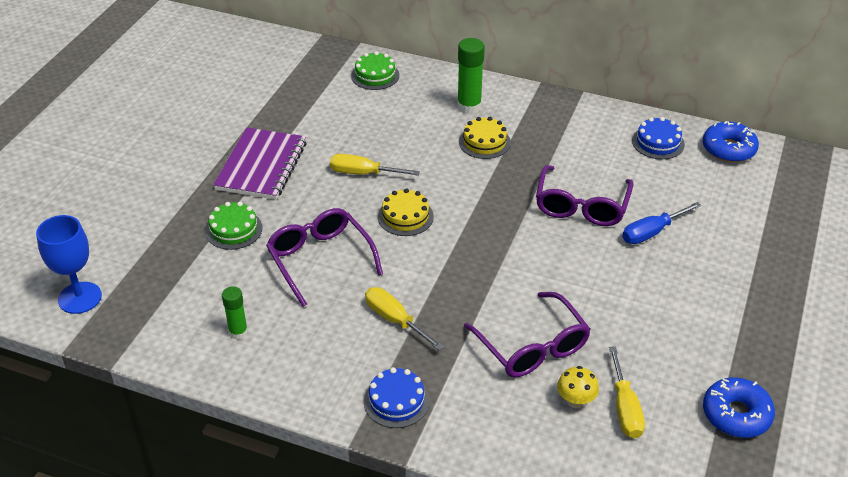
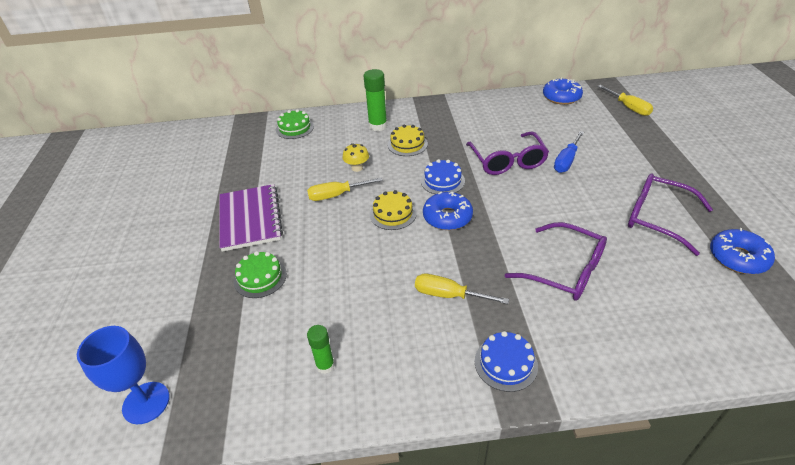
camera: 25 degrees left, 0 degrees up
(320, 259) = (351, 272): purple glasses -> purple glasses (657, 218)
(459, 243) = (447, 217): none -> blue donut
(575, 401) = (632, 298): yellow mushroom -> yellow mushroom (357, 168)
(624, 408) = (668, 287): yellow screwdriver -> yellow screwdriver (628, 107)
(658, 142) = (517, 107): blue cake -> blue cake (442, 181)

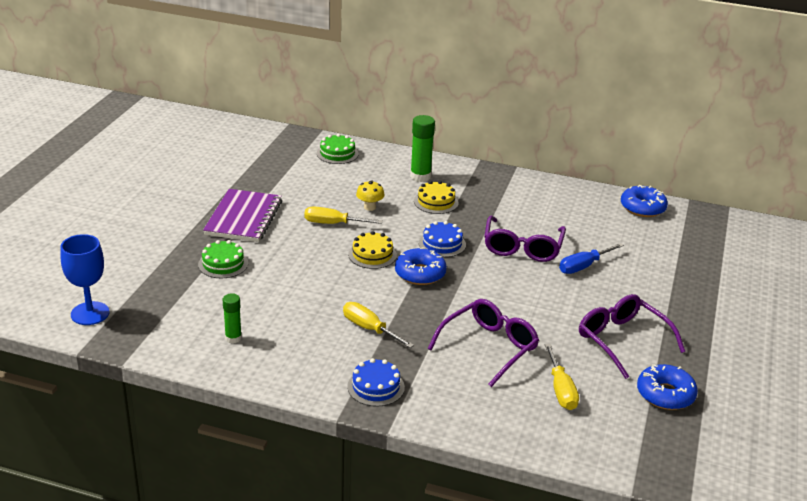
camera: 20 degrees right, 10 degrees down
(565, 270) = (489, 347): purple glasses -> purple glasses turned 105 degrees counterclockwise
(628, 107) = (707, 240): yellow screwdriver -> yellow screwdriver (560, 390)

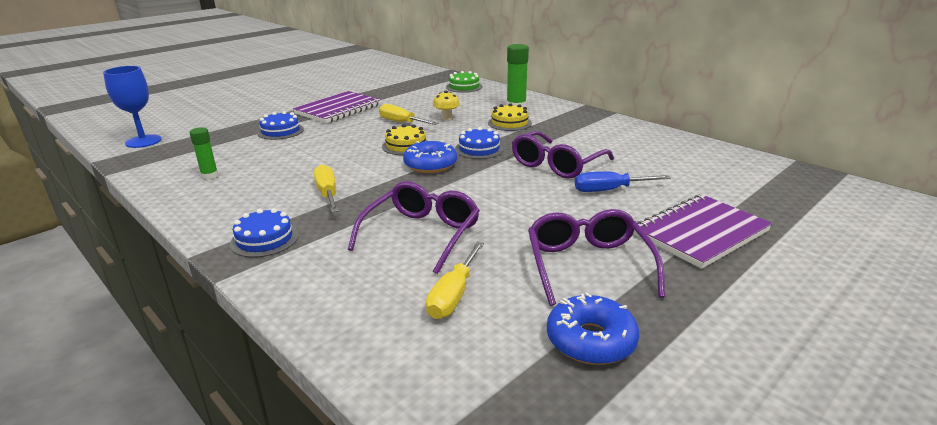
camera: 30 degrees right, 5 degrees down
(223, 264) = (280, 131): green cake -> blue cake
(489, 347) = (421, 234): purple glasses -> purple glasses turned 45 degrees counterclockwise
(642, 208) = (728, 158): blue donut -> none
(671, 292) = (700, 233): none -> purple notebook

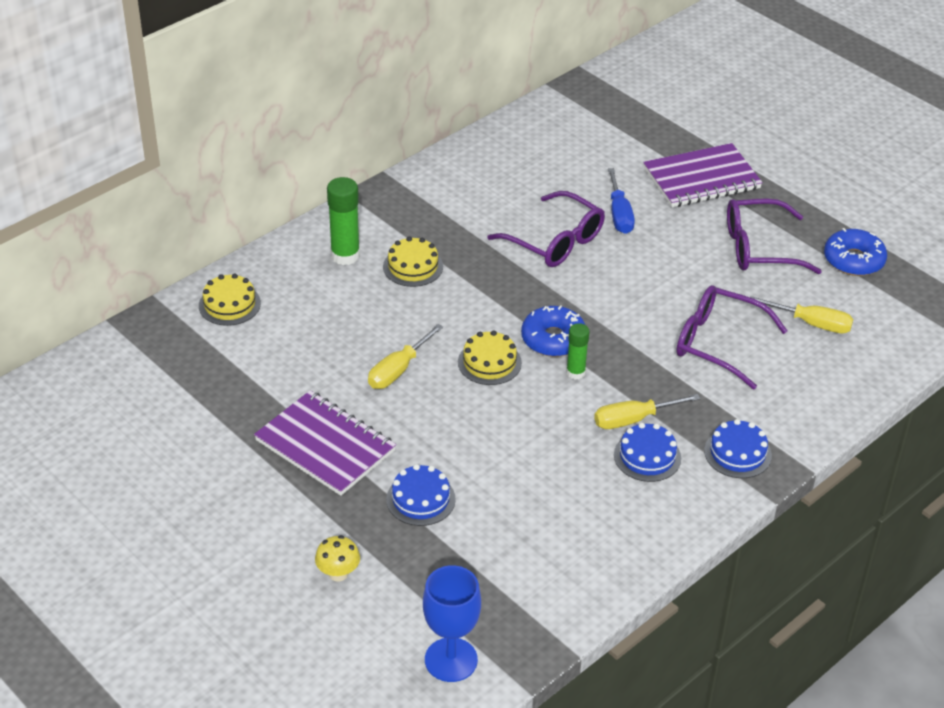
camera: 90 degrees left, 15 degrees up
(210, 176) = (584, 539): green glue stick -> green glue stick (575, 372)
(446, 118) = (384, 325): yellow mushroom -> yellow mushroom (338, 573)
(464, 87) = (229, 304): green cake -> yellow cake
(479, 149) = (505, 298): blue cake -> blue cake (647, 456)
(700, 233) = (701, 179): purple notebook -> purple notebook turned 75 degrees counterclockwise

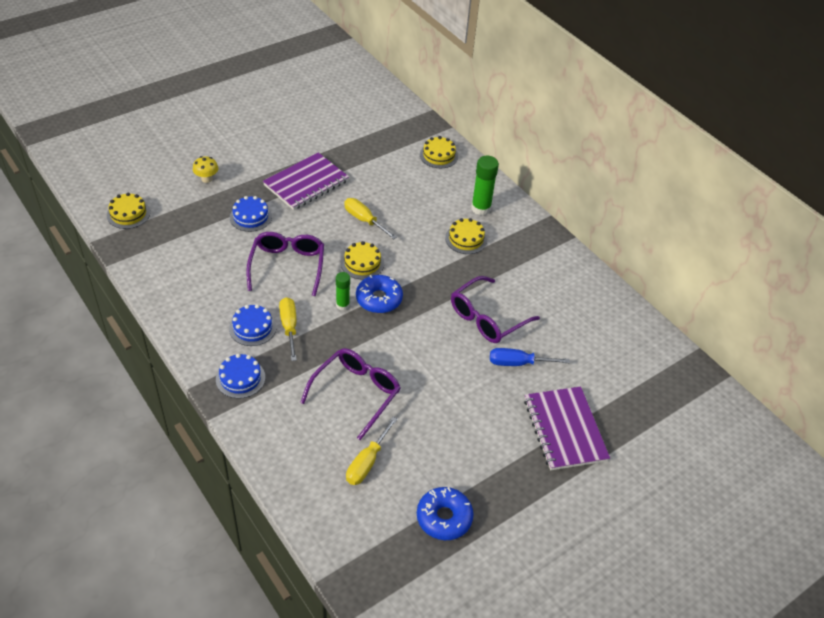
camera: 95 degrees right, 5 degrees up
(451, 660) = (128, 214): blue goblet -> yellow cake
(759, 248) = (467, 449): purple glasses -> purple glasses (287, 266)

